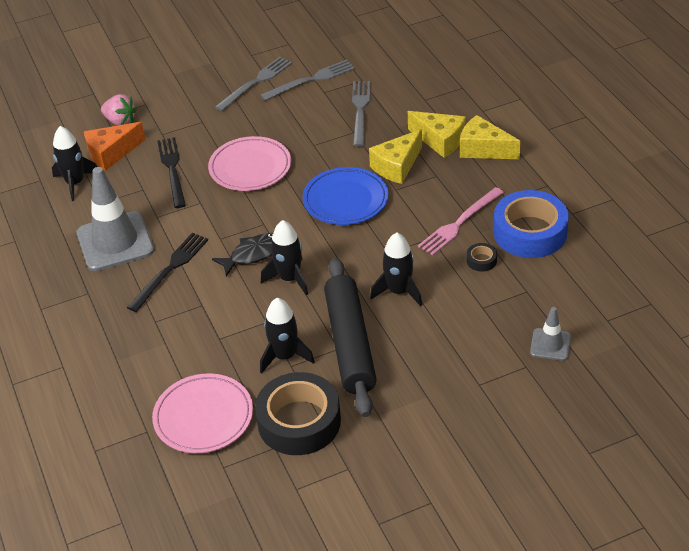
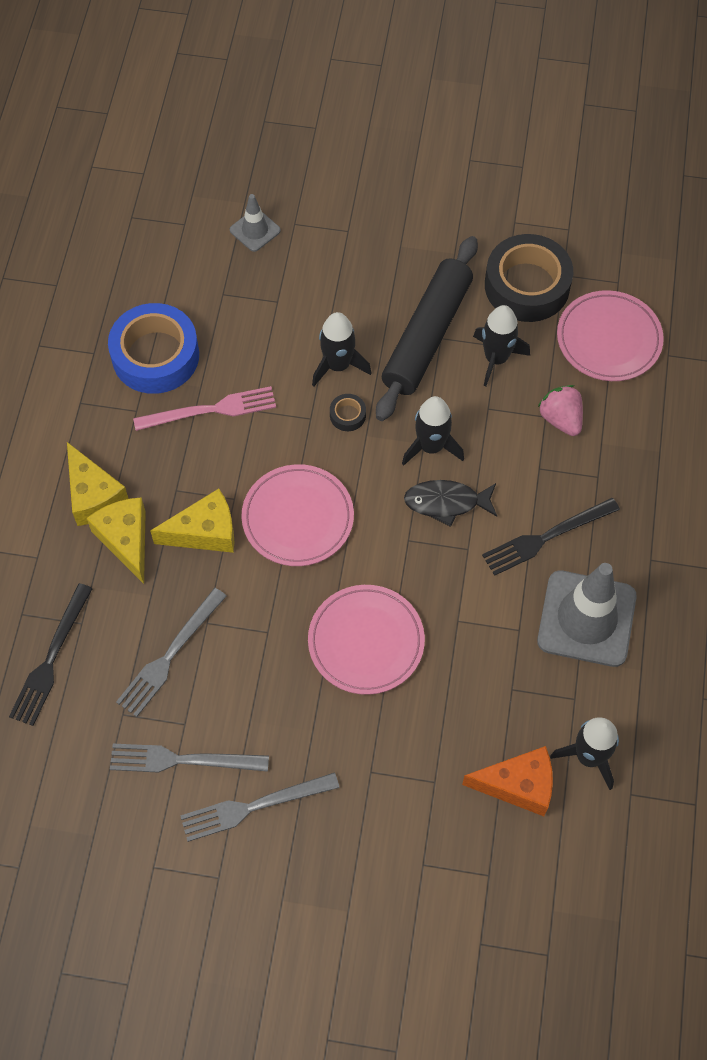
camera: 150 degrees left, 20 degrees up
(120, 121) = (475, 848): pink strawberry -> pink strawberry (561, 419)
(172, 170) = (459, 700): black fork -> black fork (51, 658)
(345, 200) = (298, 518): blue plate -> pink plate
(481, 260) = (231, 352): black tape -> black tape (347, 415)

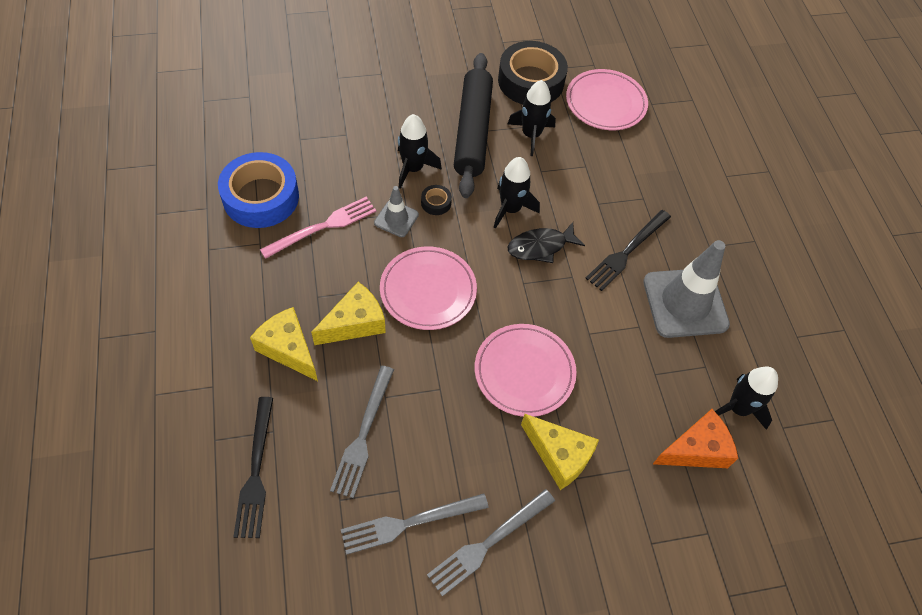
camera: 25 degrees left, 5 degrees down
(93, 495) = (246, 320): yellow cheese -> yellow cheese (559, 456)
(255, 230) = (308, 88): grey traffic cone -> grey traffic cone (396, 219)
(561, 419) = (597, 165): pink strawberry -> none

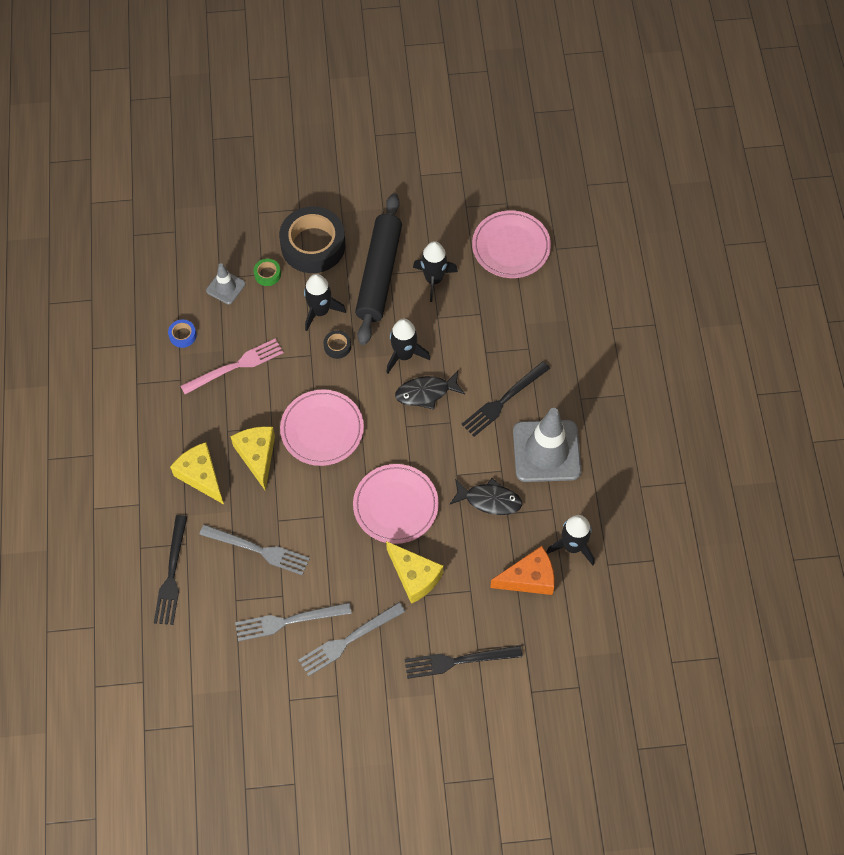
camera: 10 degrees right, 5 degrees up
(261, 197) = (182, 335): blue tape -> blue tape, size x0.41
(352, 134) = (267, 274): none -> green tape
(355, 323) = (257, 456): yellow cheese -> yellow cheese turned 75 degrees counterclockwise
(363, 434) = (258, 550): grey fork -> grey fork turned 90 degrees counterclockwise
(396, 219) = (300, 361): grey traffic cone -> grey traffic cone (225, 287)
(531, 81) = (442, 220): black tape -> black tape (313, 245)
(631, 561) = (458, 661): none -> black fork
(632, 360) = (489, 500): none -> black fish

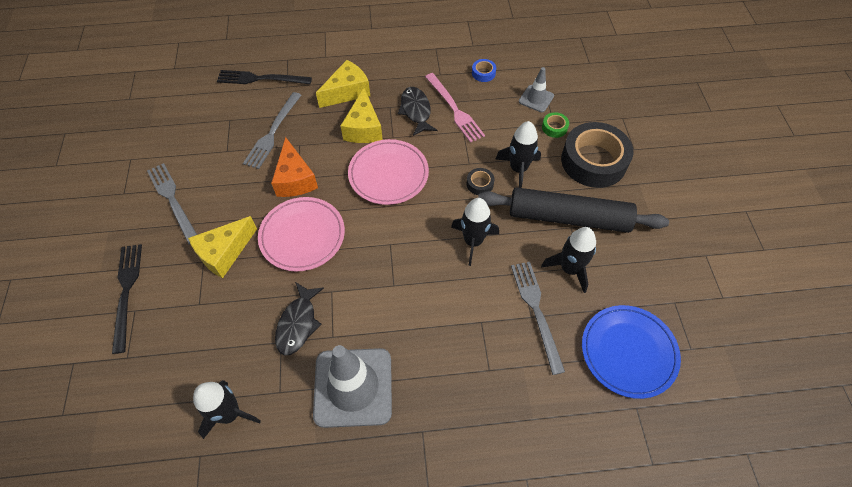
camera: 90 degrees right, 5 degrees down
(257, 456) = (363, 128): yellow cheese -> yellow cheese turned 105 degrees clockwise
(289, 621) = (202, 156): grey fork -> grey fork (536, 311)
(426, 393) = (428, 262): black fish -> black fish (416, 111)
(504, 400) = (420, 340): black fork -> none
(511, 247) = (628, 352): pink plate -> blue plate
(529, 578) = (200, 363): orange cheese -> orange cheese (295, 179)

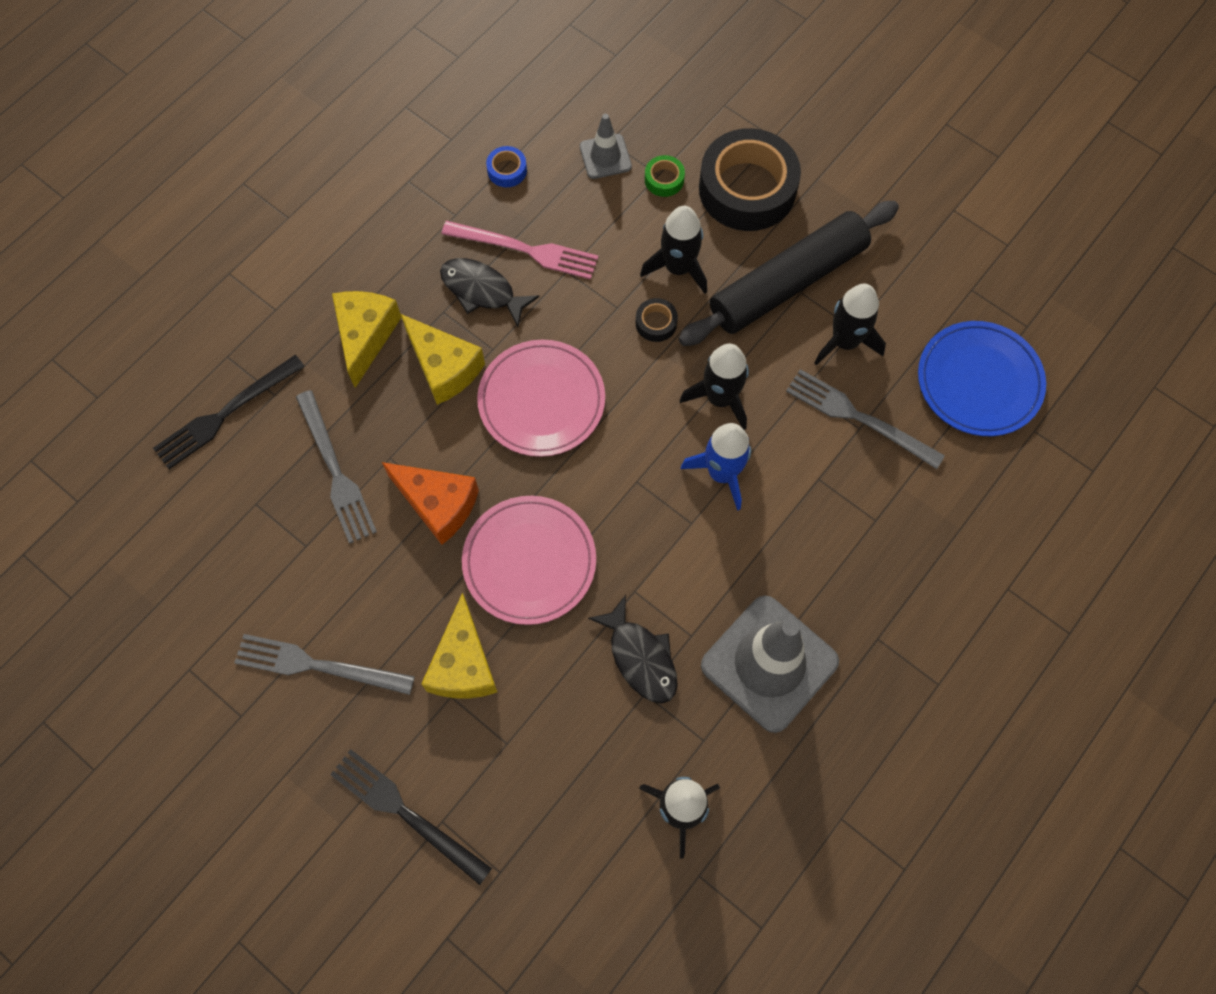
camera: 45 degrees left, 10 degrees up
(435, 276) = (722, 473): none -> blue rocket

